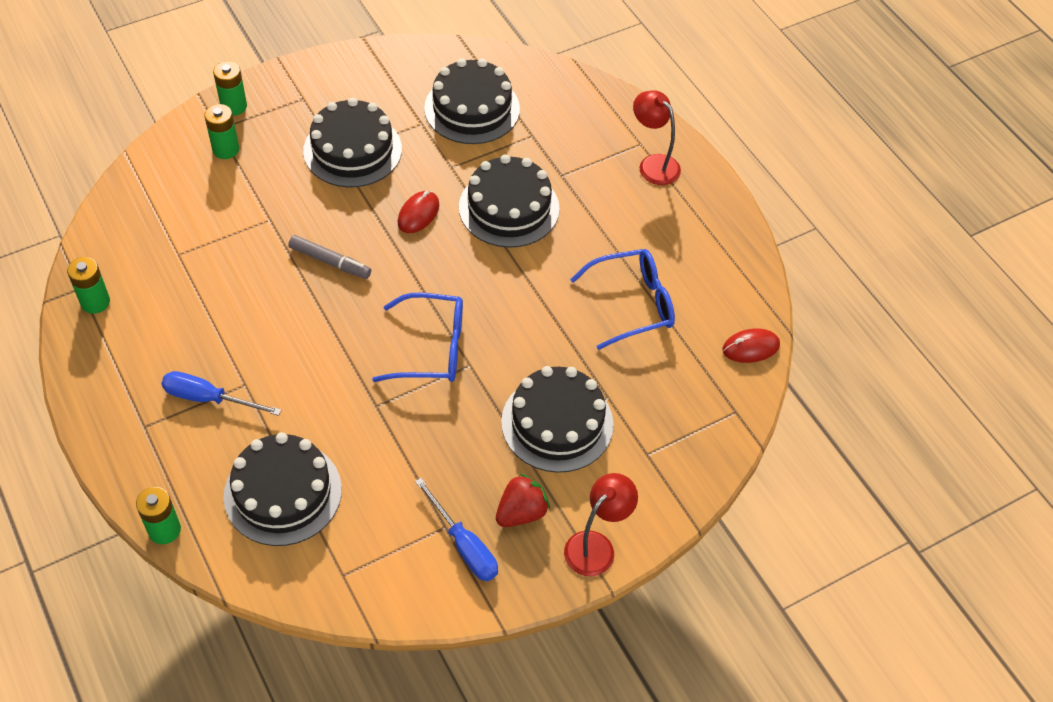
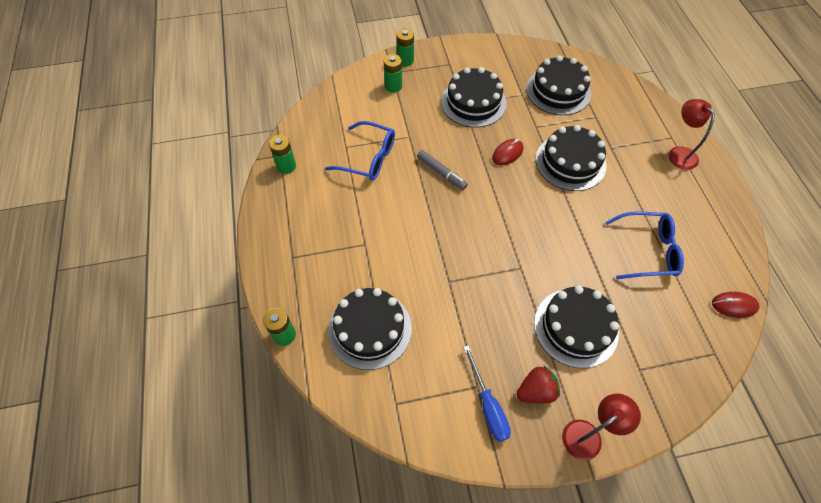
camera: 20 degrees right, 5 degrees up
(209, 398) = (339, 248): blue screwdriver -> none
(431, 348) = (496, 249): blue glasses -> blue glasses (368, 158)

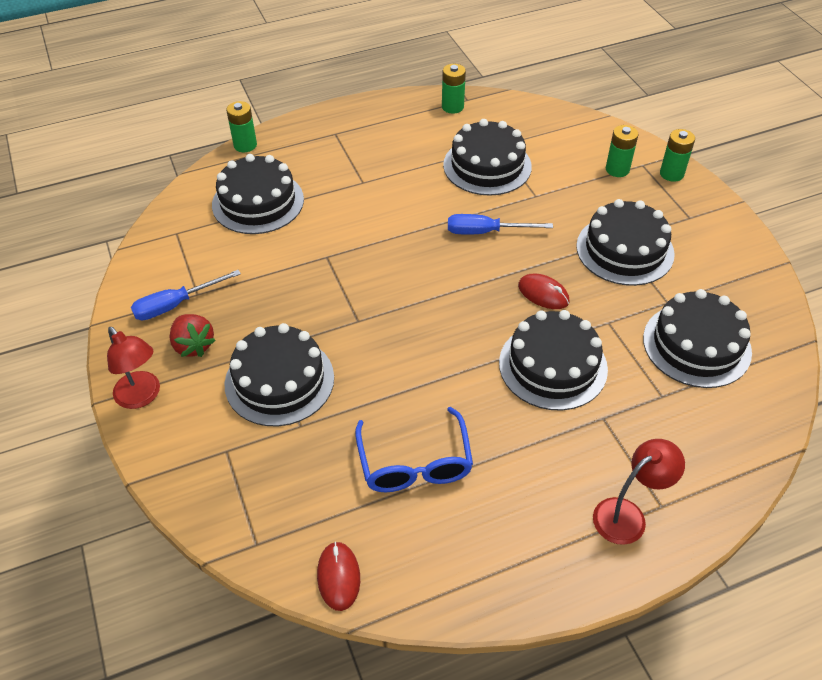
camera: 80 degrees right, 10 degrees down
(368, 158) = (487, 166): blue glasses -> black cake
(441, 173) = (486, 232): grey marker -> blue screwdriver

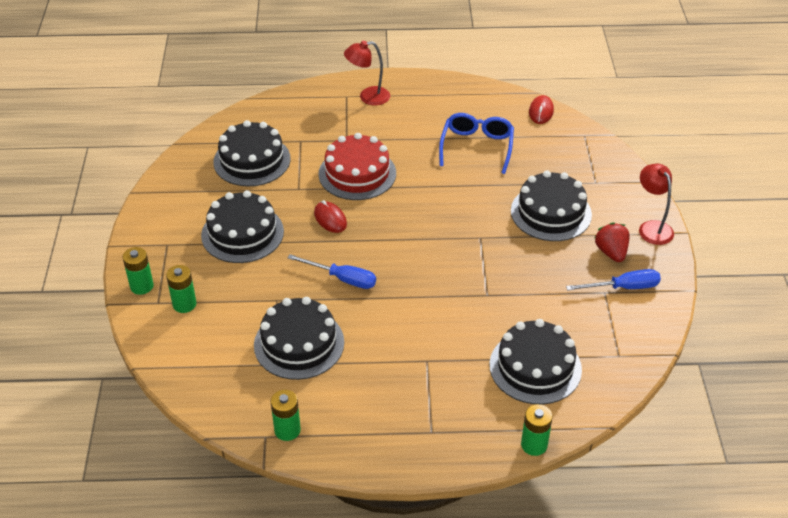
camera: 160 degrees left, 5 degrees down
(552, 366) = (357, 173): black cake -> red cake

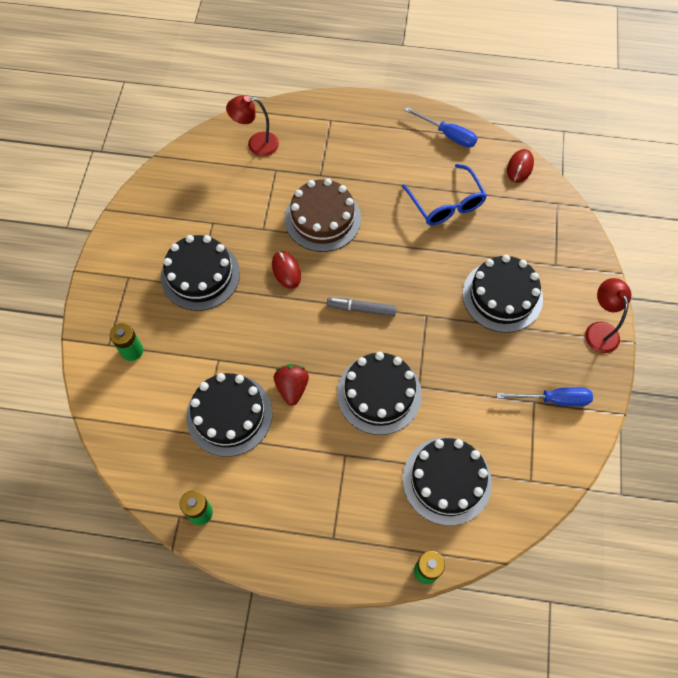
camera: 10 degrees right, 20 degrees up
(142, 286) = (96, 323): green battery -> none
(252, 160) = (225, 187): black cake -> black cake (379, 394)
(342, 279) = (284, 344): blue screwdriver -> blue screwdriver (447, 135)
(357, 173) = (322, 218): red cake -> brown cake
(368, 97) = (351, 124): red lamp -> red lamp (256, 144)
(414, 240) = (361, 309): none -> grey marker
(477, 147) = (446, 203): blue glasses -> blue glasses turned 135 degrees clockwise
(611, 252) = (551, 354): red strawberry -> red strawberry (292, 387)

